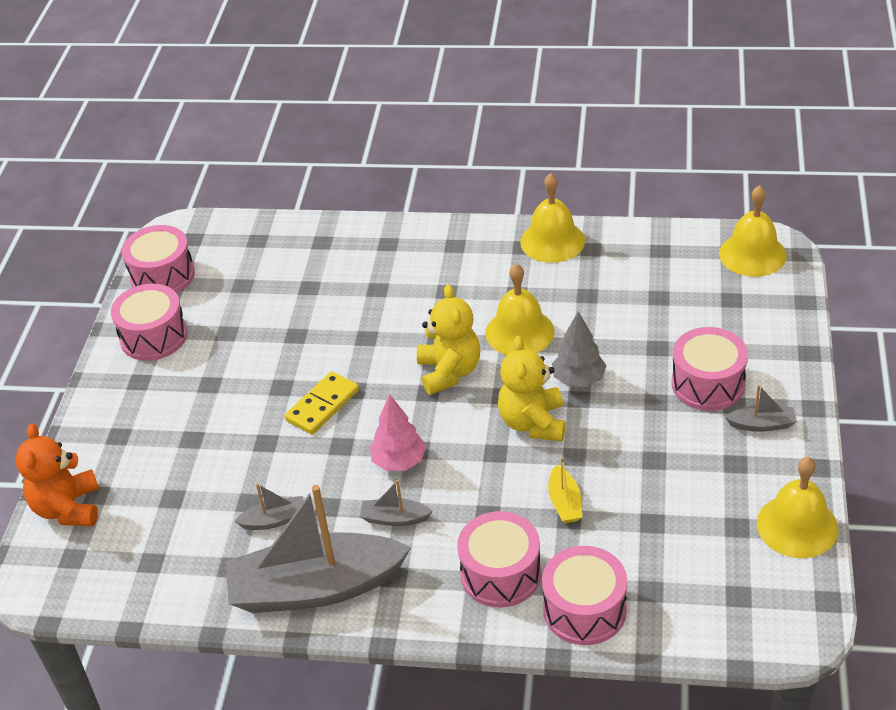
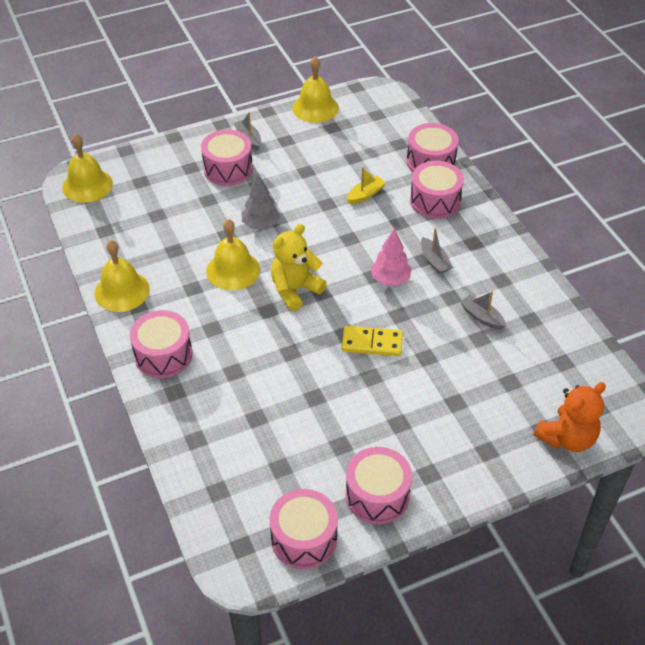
camera: 125 degrees left, 5 degrees up
(316, 588) = (510, 272): grey boat -> none
(440, 248) = (163, 355): none -> pink drum
(533, 423) = (313, 231): yellow teddy bear -> none

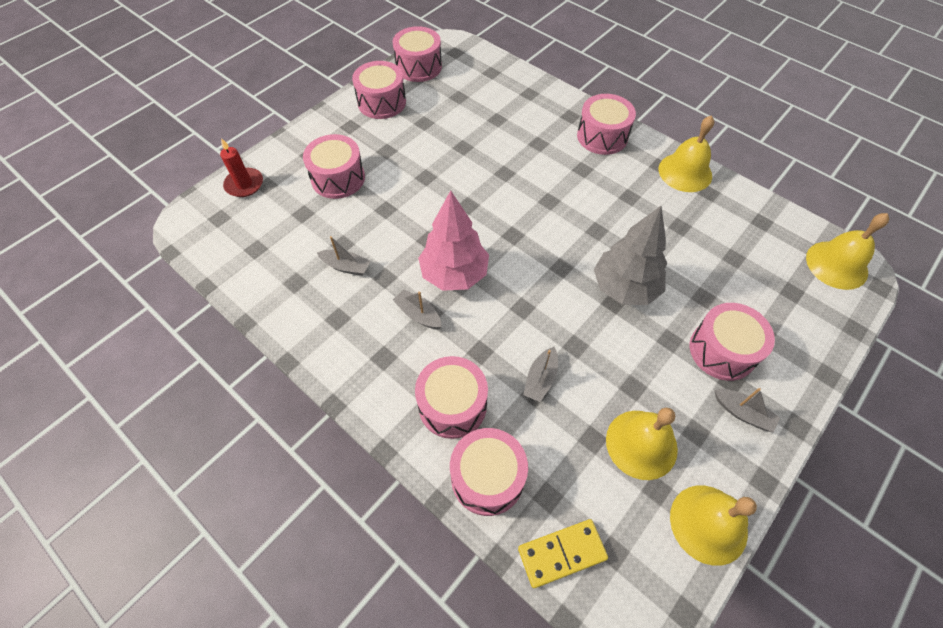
camera: 155 degrees right, 10 degrees up
(233, 270) = (610, 226): yellow bell -> yellow bell (641, 444)
(261, 224) = (625, 288): grey tree -> grey tree, size x1.53
(295, 290) = (538, 228): yellow teddy bear -> none
(365, 194) = (540, 379): yellow boat -> grey boat
(372, 343) = (439, 204): yellow domino -> yellow domino (561, 553)
(390, 279) = (454, 274): pink tree -> pink tree, size x1.53
(463, 408) = (338, 178): none -> pink drum
(567, 438) = (244, 184): orange teddy bear -> red candle

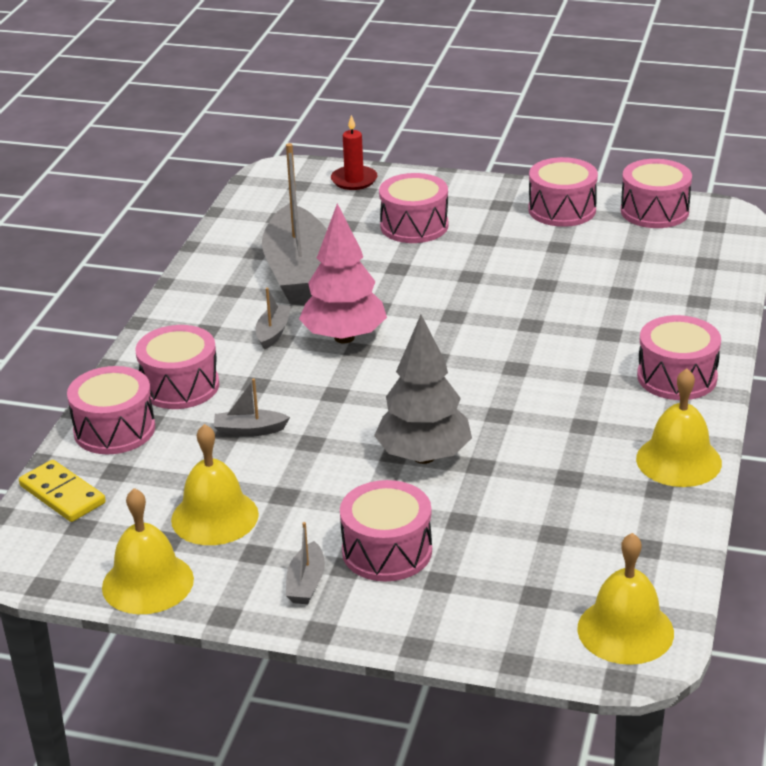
camera: 65 degrees right, 25 degrees down
(346, 266) = (299, 272): grey boat -> grey boat, size x2.46

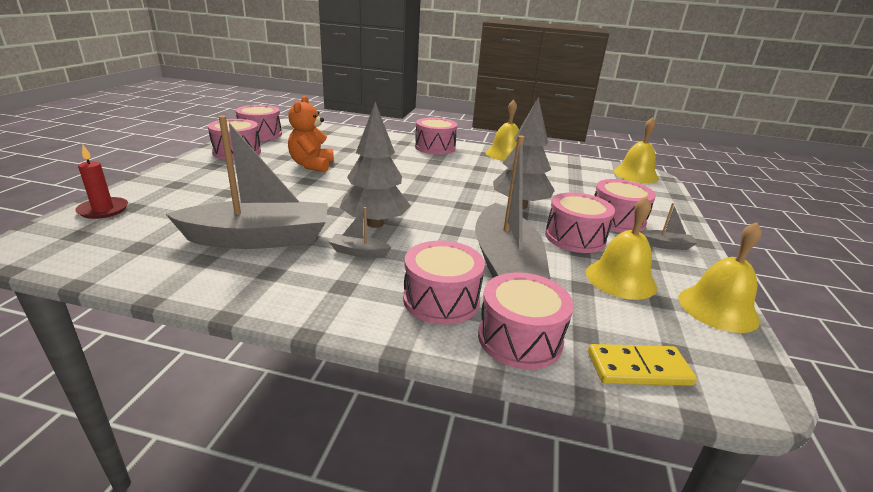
camera: 95 degrees left, 5 degrees down
(62, 494) = (638, 368): yellow domino -> yellow domino turned 45 degrees clockwise
(249, 430) = (505, 264): grey boat -> grey boat, size x2.46
(344, 337) = (375, 224): pink tree -> grey tree
(414, 226) = (216, 192): pink drum -> pink drum (575, 237)
(531, 272) = (312, 165): none -> orange teddy bear

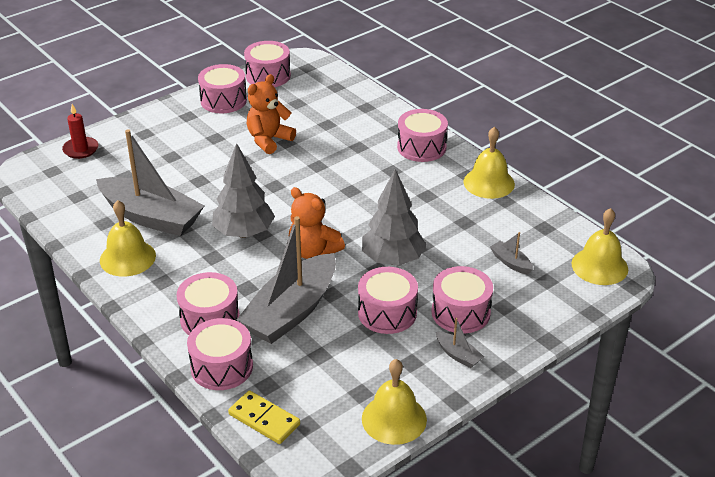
camera: 40 degrees right, 10 degrees up
(358, 252) = (202, 256): grey boat -> grey boat (510, 262)
(454, 218) = (313, 251): none -> orange teddy bear
(620, 279) = (360, 363): yellow bell -> yellow bell (127, 258)

